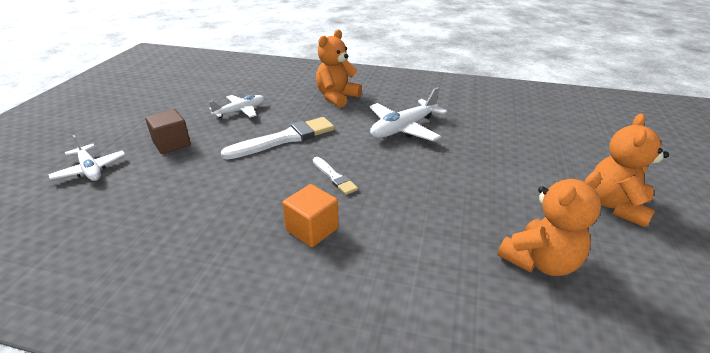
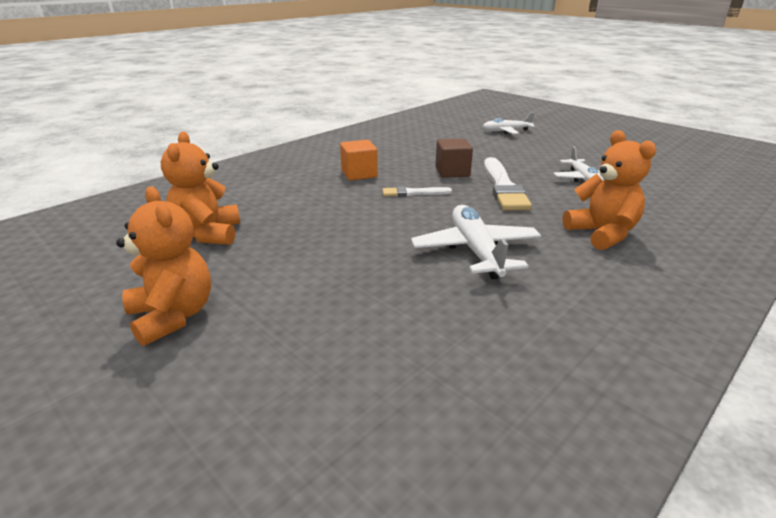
camera: 120 degrees right, 5 degrees down
(172, 144) = (528, 151): brown cube -> brown cube (452, 172)

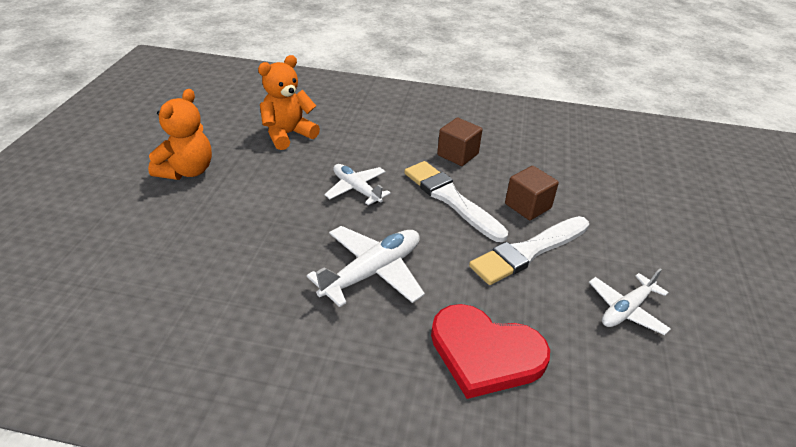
camera: 55 degrees right, 10 degrees up
(359, 174) = (457, 154): orange cube -> brown cube
(413, 193) = (451, 199): white brush -> white brush, size x1.86
(506, 131) = (706, 207): white plane -> white plane (356, 189)
(602, 234) = (485, 353): orange teddy bear -> red heart

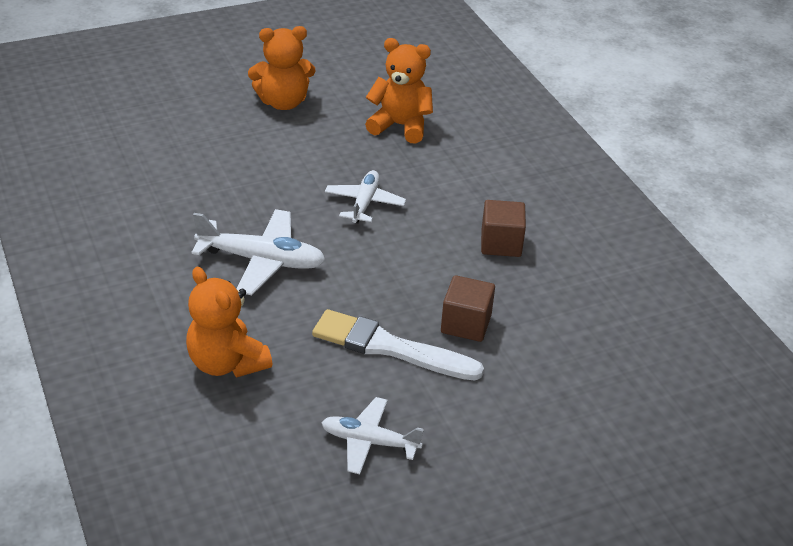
camera: 55 degrees right, 0 degrees up
(451, 199) = (417, 267): white brush -> none
(485, 353) = (227, 363): red heart -> orange teddy bear

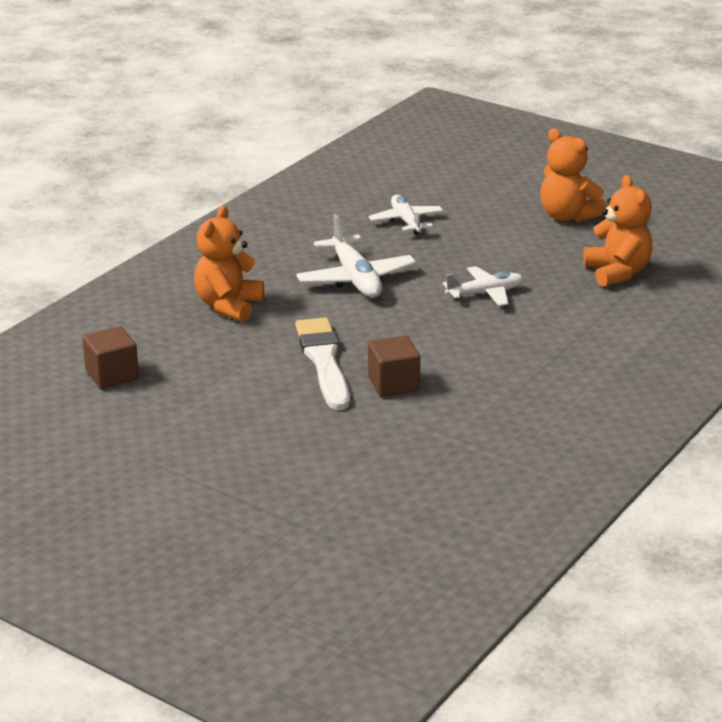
camera: 60 degrees right, 10 degrees down
(369, 442) = (212, 386): white plane -> white plane (406, 221)
(501, 243) = (520, 368): brown cube -> brown cube (112, 375)

